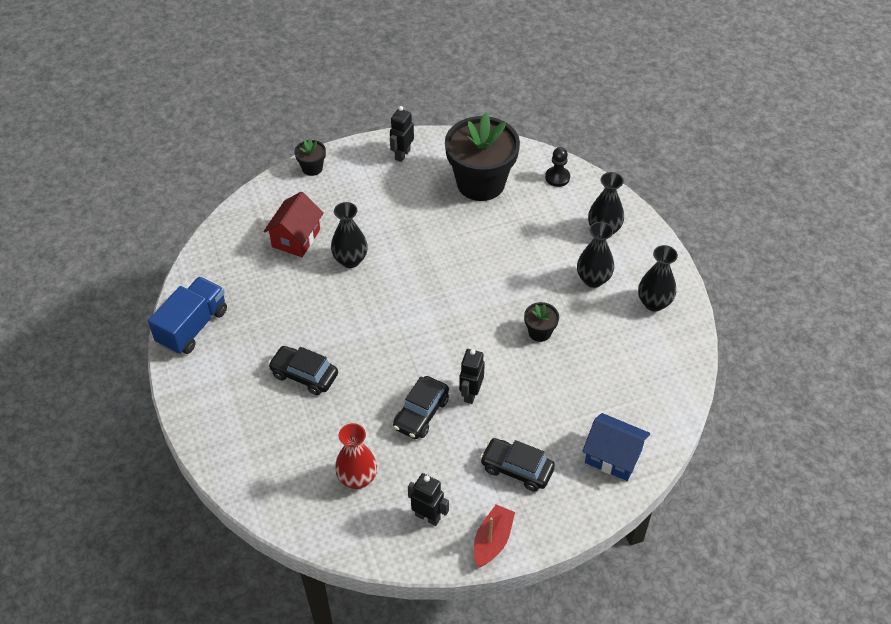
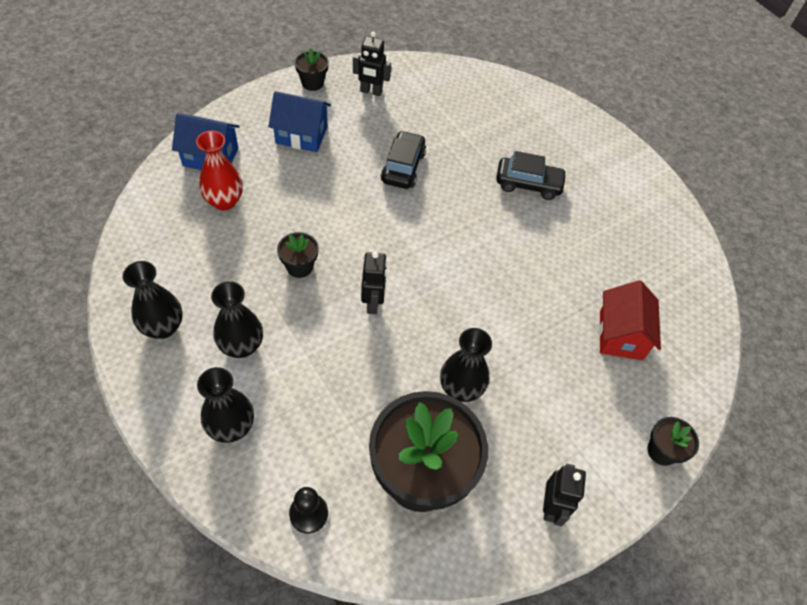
camera: 160 degrees right, 5 degrees up
(192, 327) = (662, 212): blue truck -> none
(350, 260) = (543, 317): black vase -> black vase (461, 388)
(357, 478) = (440, 109): red vase -> red vase (224, 201)
(470, 394) = (360, 191): black robot -> black robot (373, 303)
(492, 541) = (312, 83): red boat -> black flower pot
(517, 469) = (301, 135): black car -> blue house

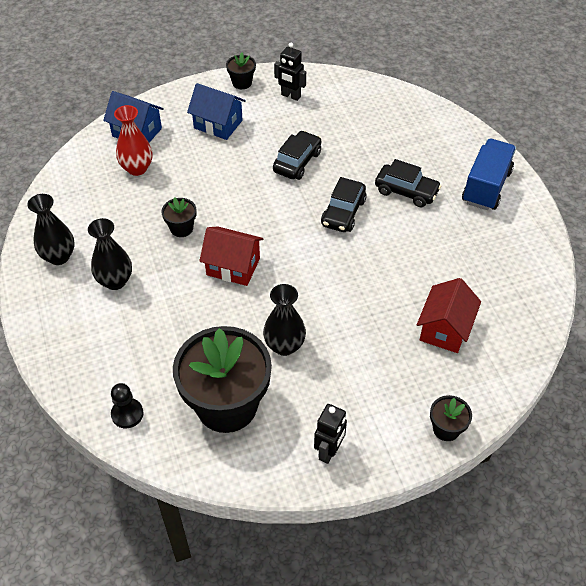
camera: 20 degrees right, 5 degrees down
(231, 427) = (88, 339): black vase -> none
(373, 303) = (233, 266): black robot -> red house
(471, 219) = (343, 213): none -> black car
(606, 166) = (486, 187): none -> blue truck

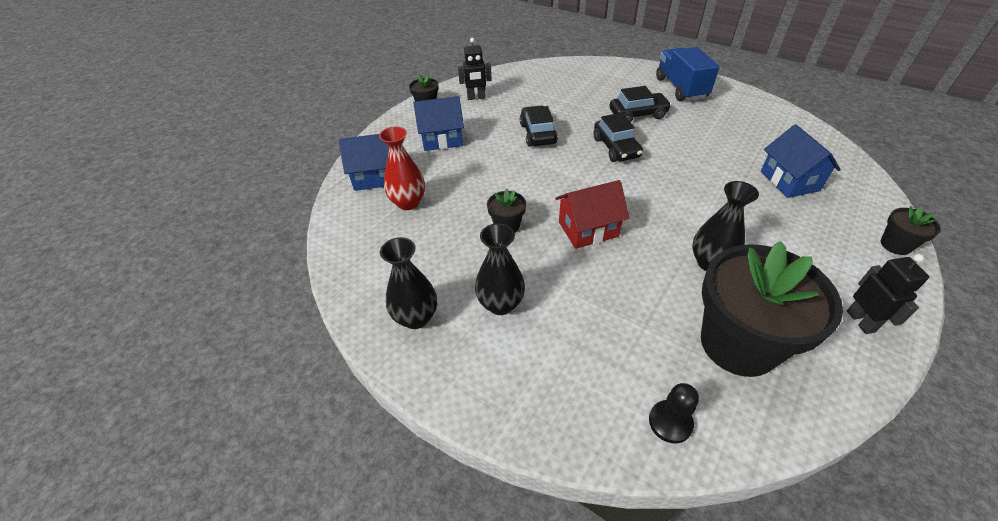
camera: 35 degrees left, 5 degrees down
(445, 329) = (789, 181): red house -> blue house

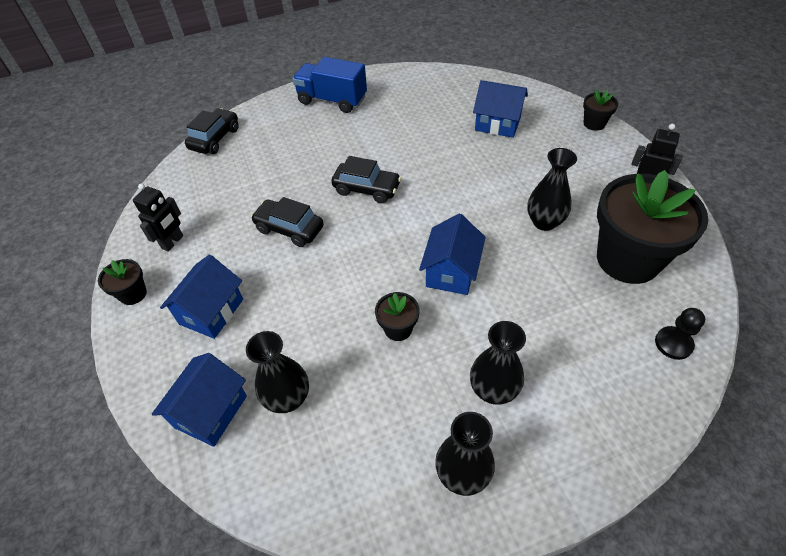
camera: 55 degrees left, 5 degrees up
(408, 203) = (288, 398): red vase -> black vase
(588, 229) = (451, 272): red house -> blue house
(637, 114) = (337, 147): black car -> black car (215, 139)

